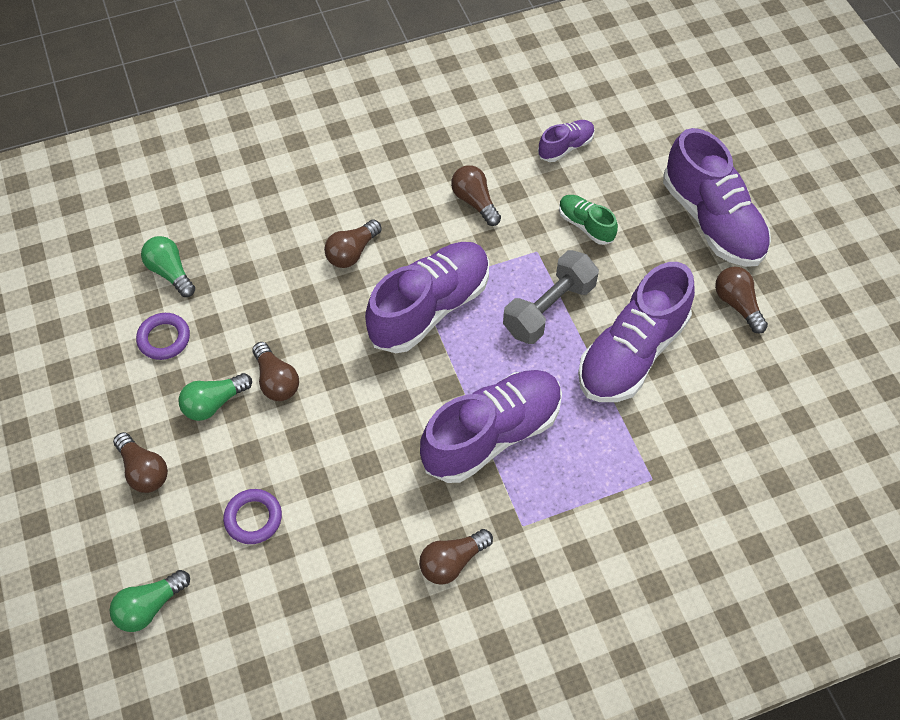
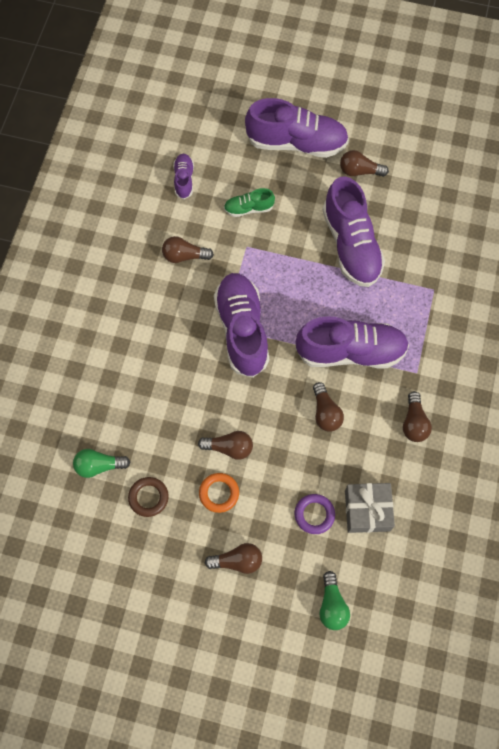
camera: 55 degrees left, 10 degrees up
(164, 339) = (148, 497): purple ring -> brown ring
(214, 403) = (219, 493): green light bulb -> orange ring
(298, 575) = (367, 510): none -> grey gift
(352, 252) = (168, 348): brown light bulb -> brown light bulb (325, 413)
(492, 434) = (351, 351): purple shoe -> purple shoe turned 90 degrees clockwise
(549, 309) = (291, 267): grey dumbbell -> none

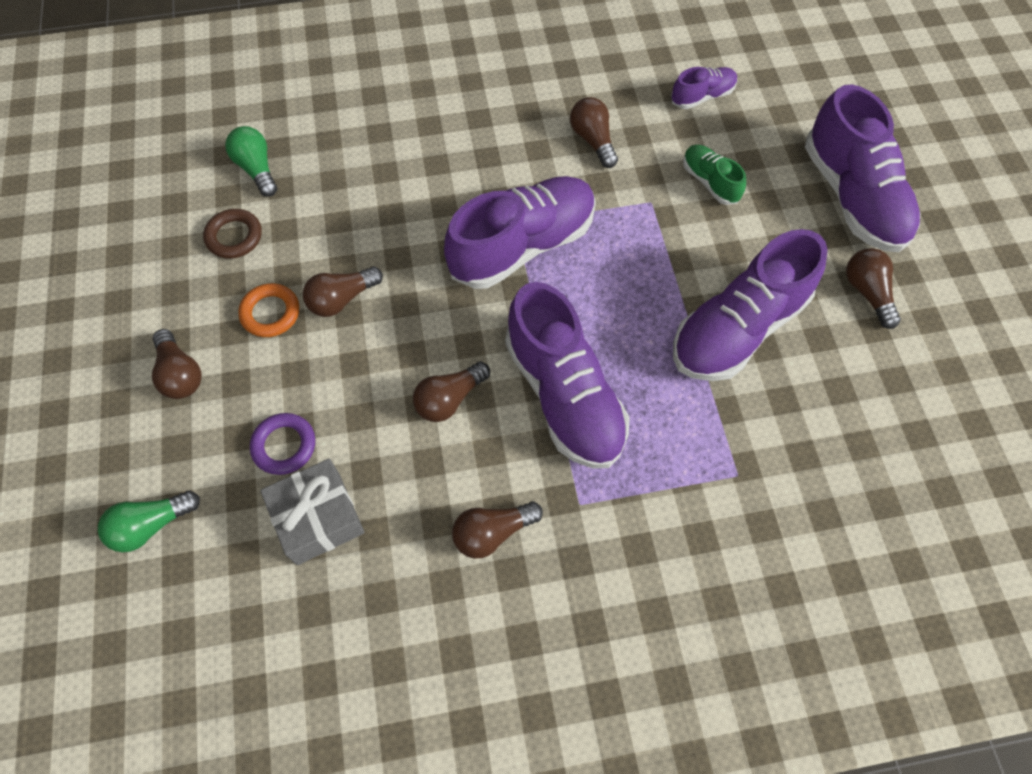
camera: 65 degrees right, 5 degrees down
(229, 448) = (342, 299): brown light bulb -> brown light bulb turned 75 degrees clockwise

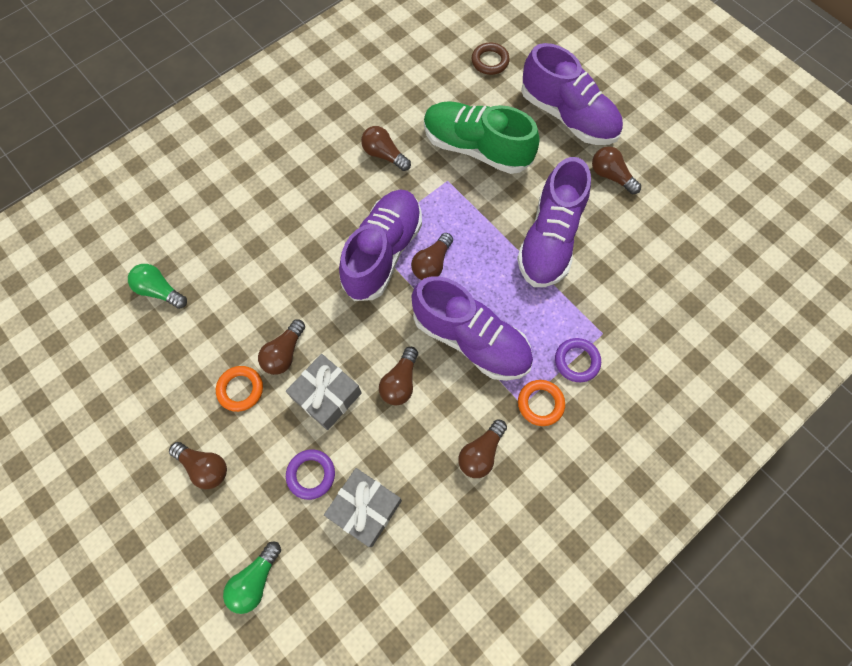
camera: 30 degrees left, 5 degrees up
(234, 237) = (177, 349): brown ring -> brown ring (490, 61)
(357, 369) = (327, 396): none -> grey gift
(572, 286) = (432, 264): none -> brown light bulb
(603, 516) = (540, 403): none -> orange ring
(682, 490) = (576, 361): none -> purple ring
(702, 96) = (437, 90): purple shoe -> none
(709, 182) = (476, 148): green shoe -> green shoe, size x2.07

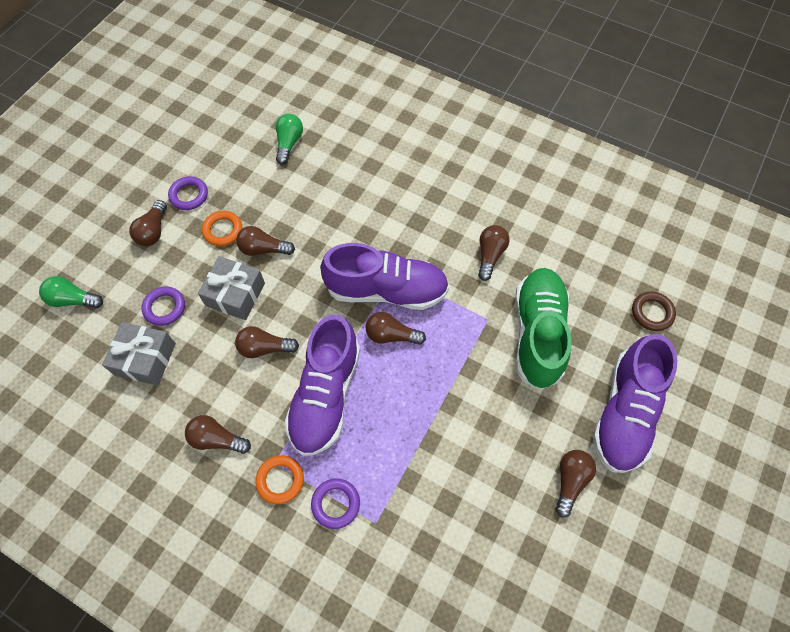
camera: 70 degrees right, 5 degrees down
(175, 415) = (189, 195): none -> purple ring
(549, 239) = (463, 437): purple shoe -> none

